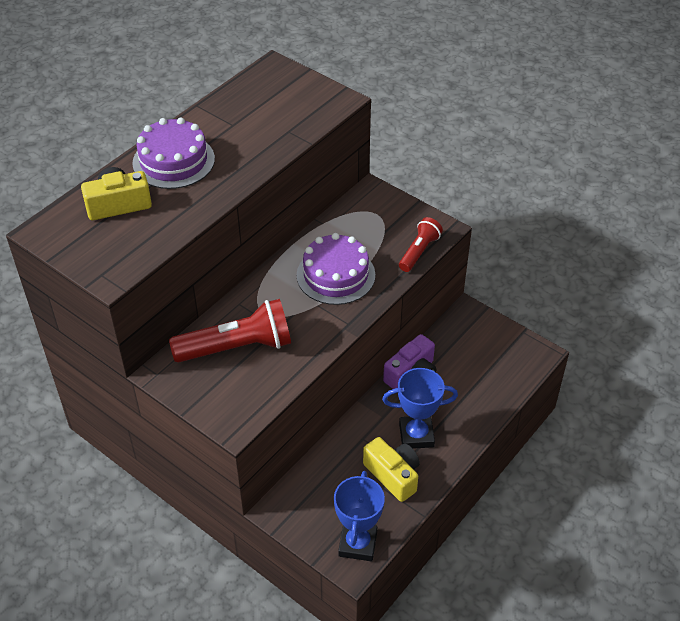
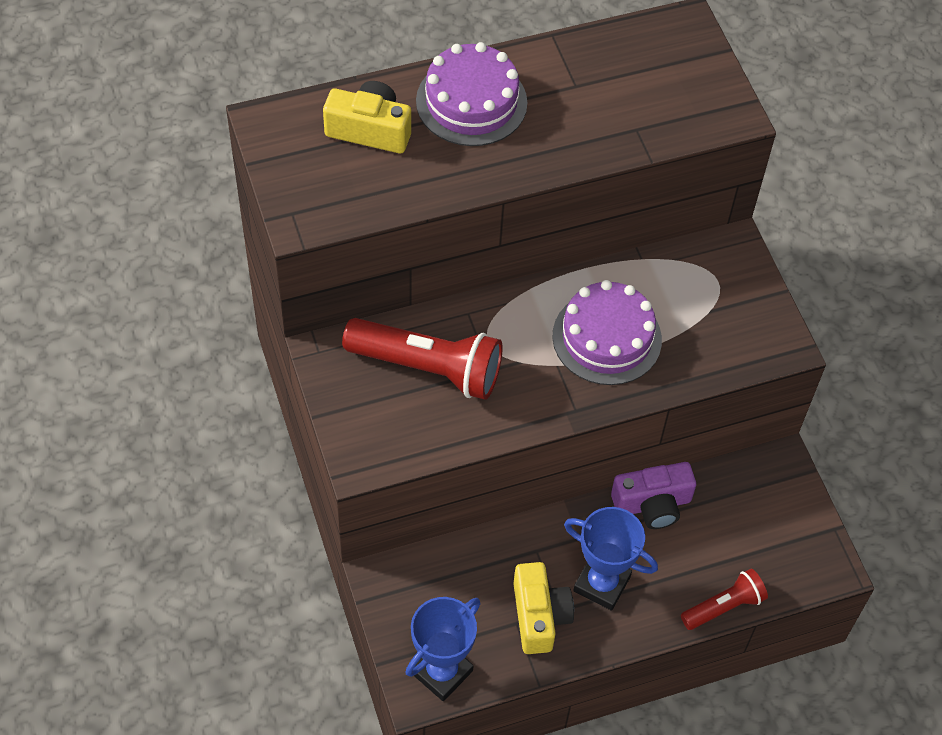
camera: 30 degrees right, 10 degrees up
(419, 251) = (732, 361): red flashlight -> red flashlight (724, 606)

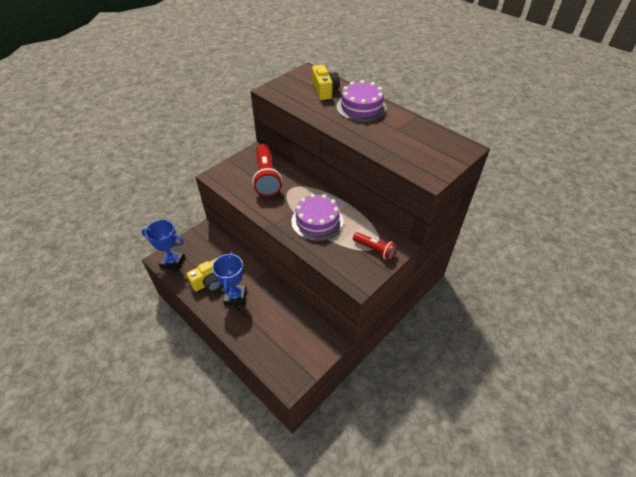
camera: 65 degrees right, 10 degrees down
(652, 504) = (283, 299): purple camera -> none
(724, 606) = (246, 346): red flashlight -> red flashlight (375, 250)

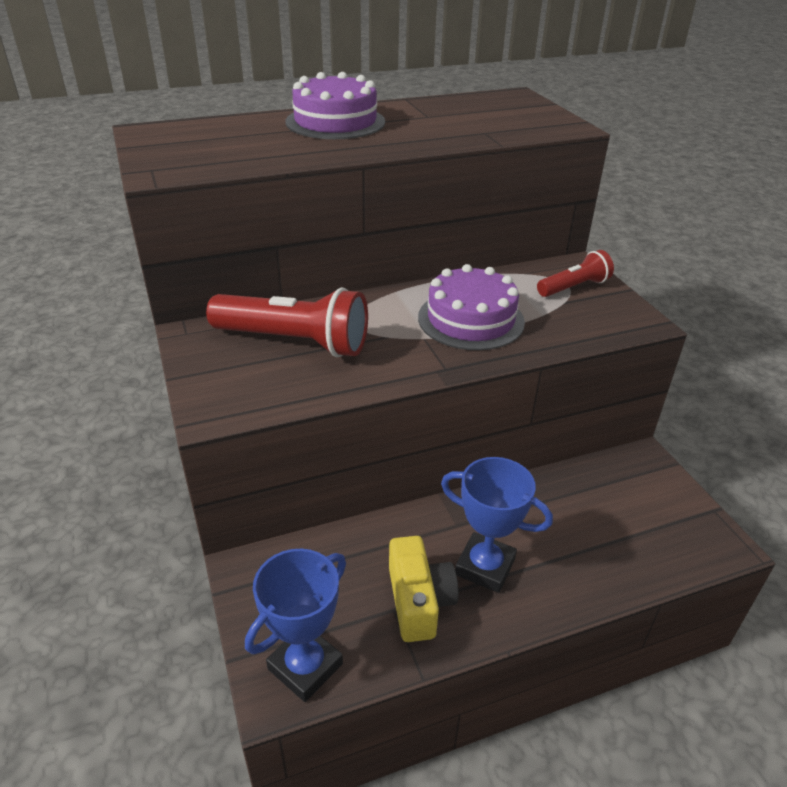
camera: 65 degrees left, 10 degrees down
(324, 90) = (240, 133): yellow camera -> none

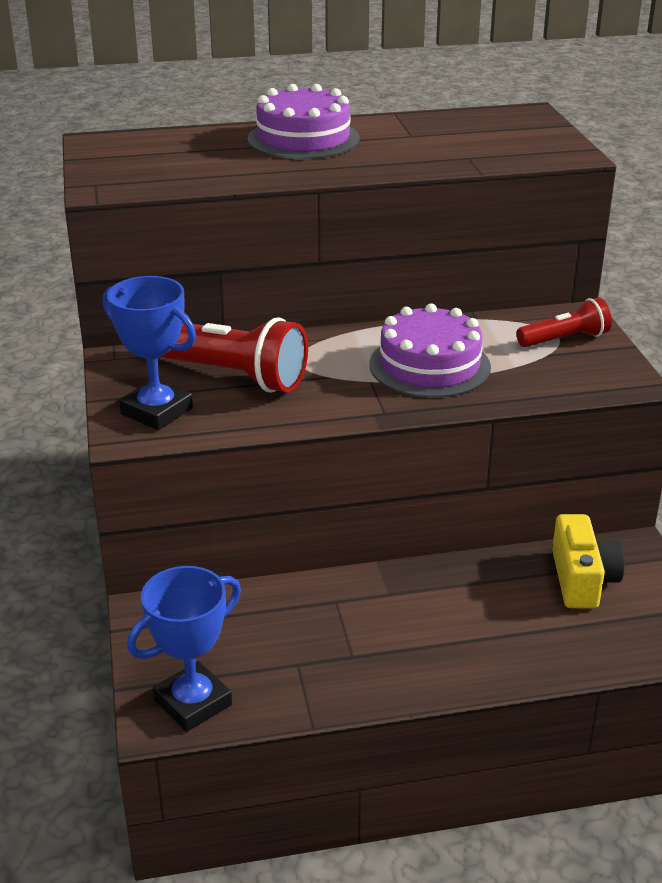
camera: 10 degrees right, 5 degrees down
(419, 601) = (326, 659): yellow camera -> yellow camera (582, 579)
(485, 566) = (408, 636): blue trophy -> blue trophy (157, 411)

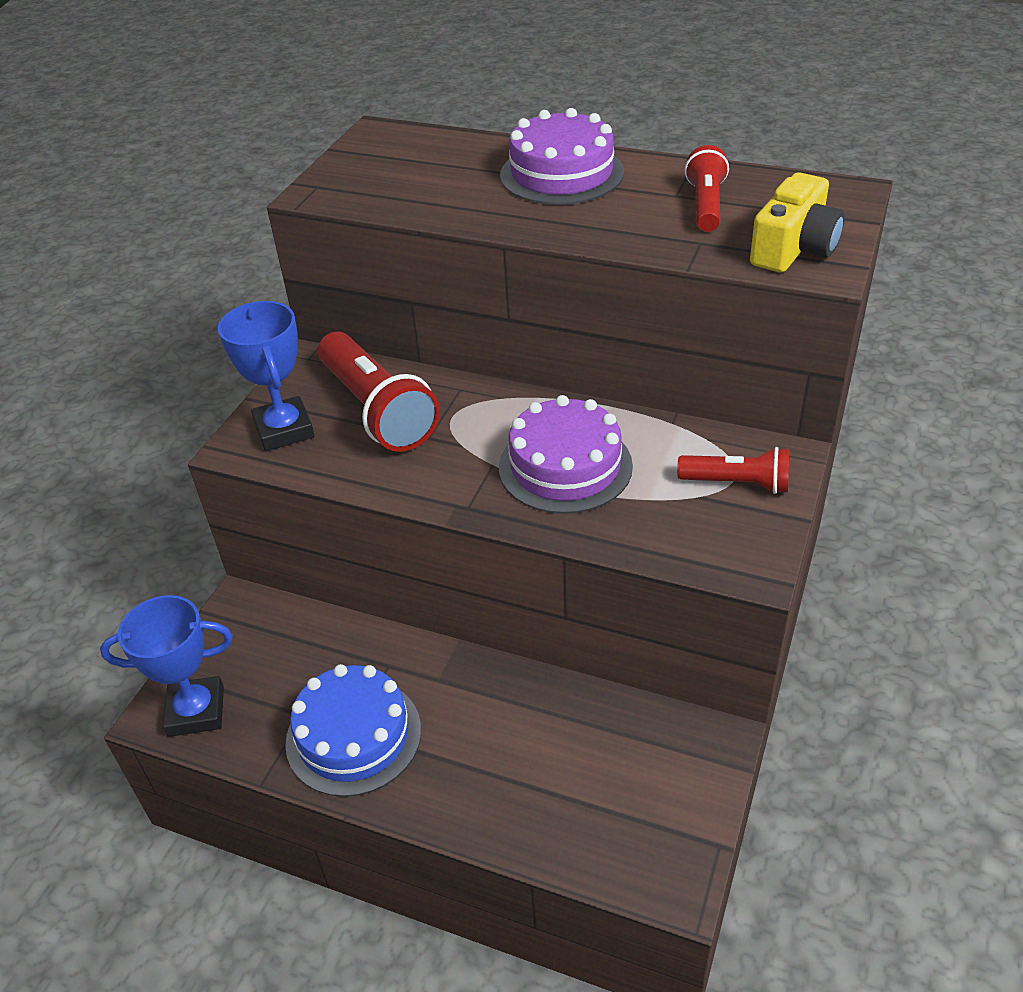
camera: 35 degrees right, 10 degrees up
(358, 659) = (353, 736): none -> blue cake
(441, 137) = (705, 205): none -> red flashlight
(582, 579) = (629, 751): yellow camera -> yellow camera (794, 248)

